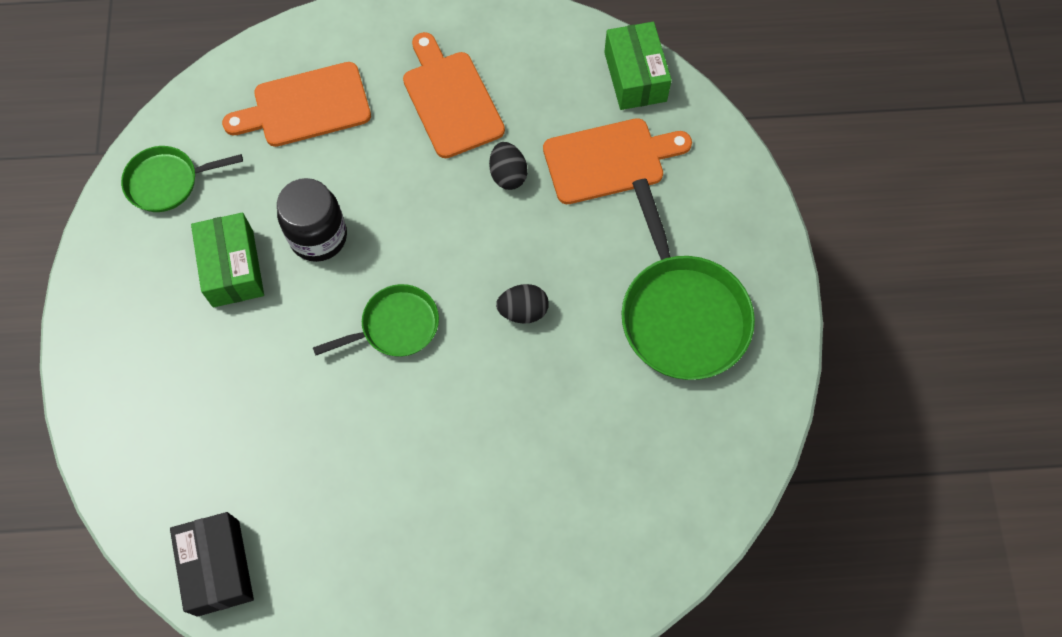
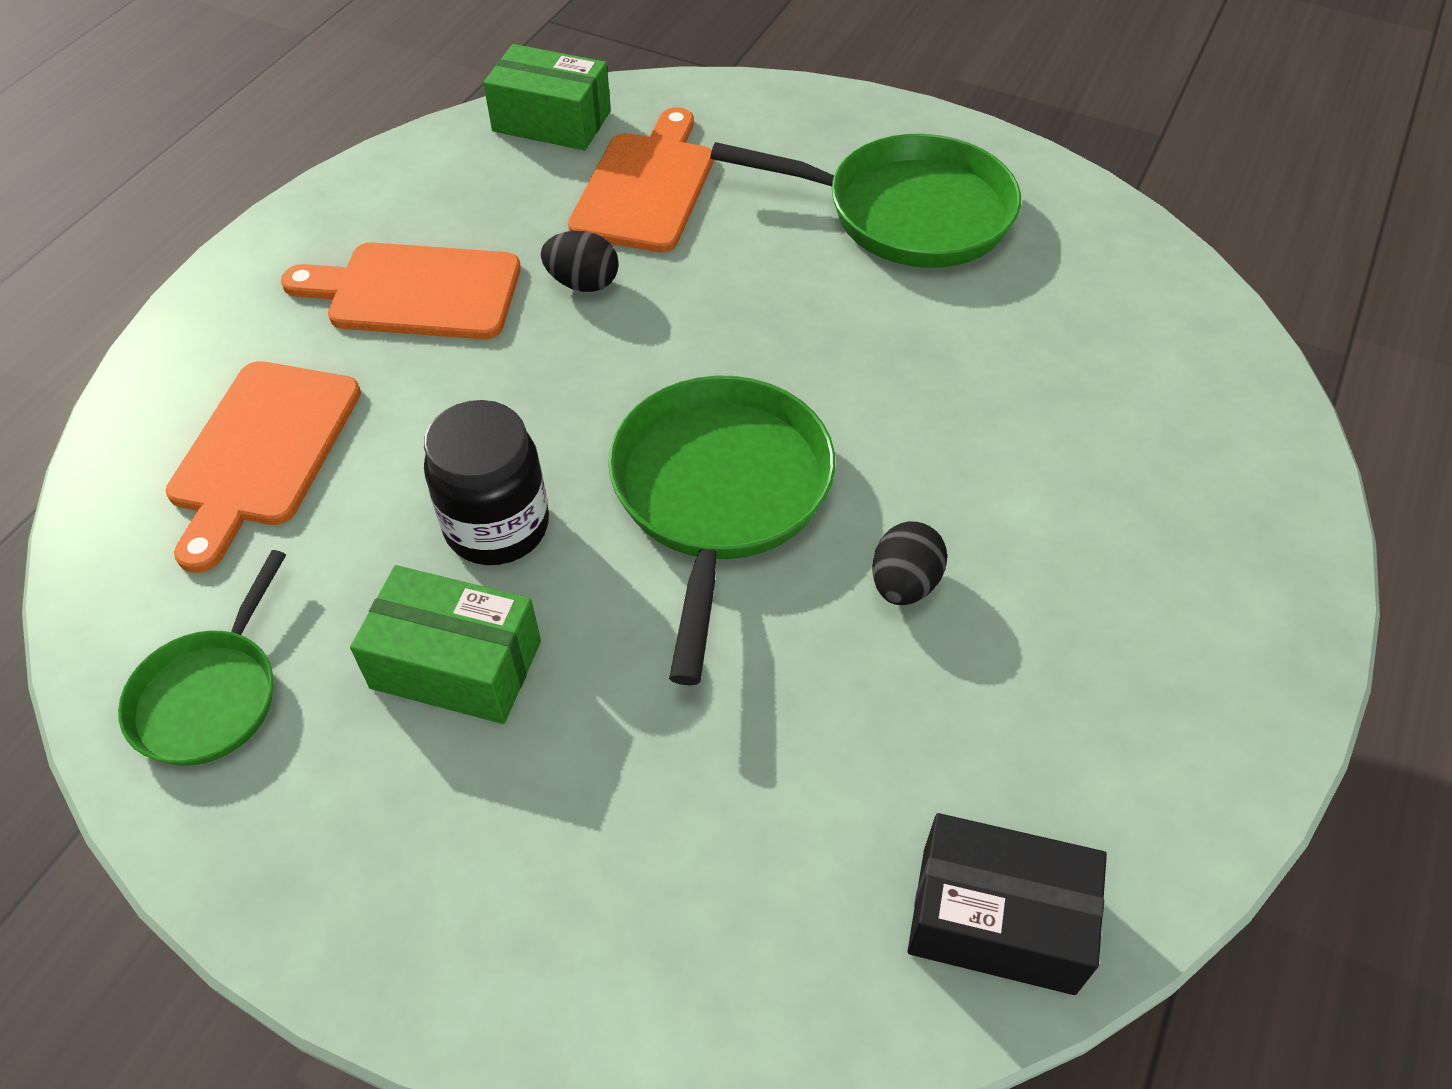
camera: 60 degrees left, 15 degrees down
(395, 326) = (719, 495): green pan -> green pan, size x1.71
(523, 311) = (797, 350): black egg -> black egg (904, 584)

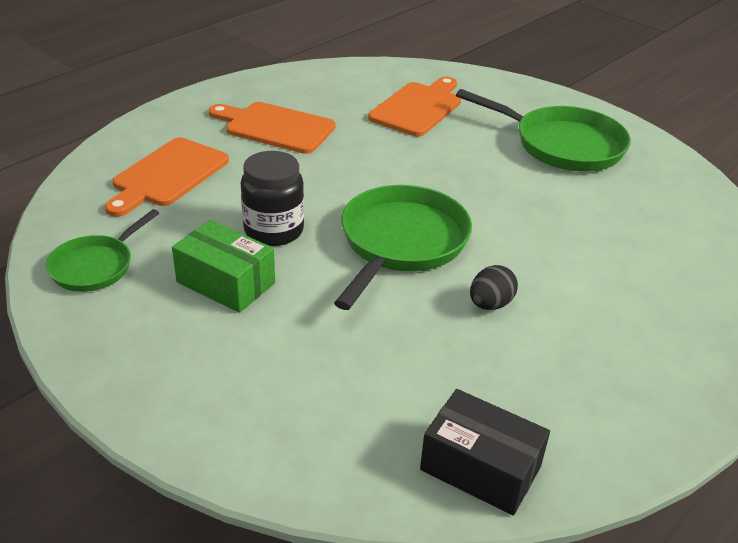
camera: 15 degrees right, 15 degrees down
(552, 121) = (379, 72): green box -> none
(583, 283) = (365, 140): black egg -> none

